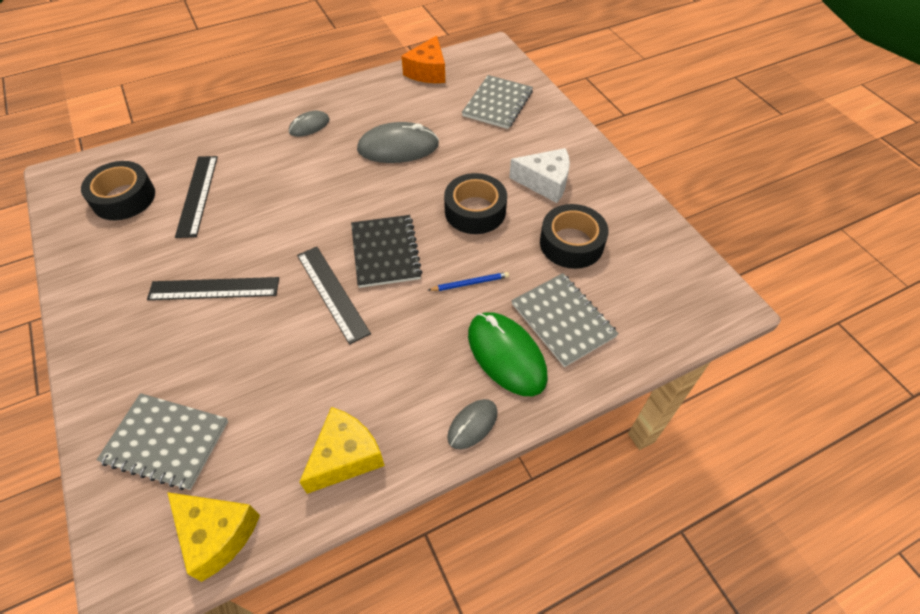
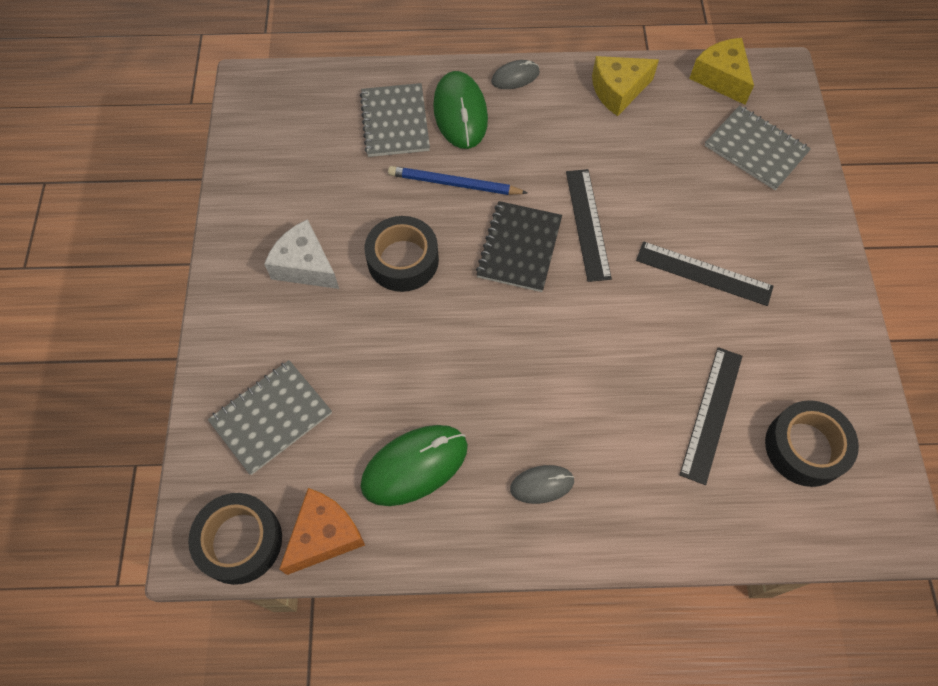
camera: 155 degrees left, 10 degrees up
(394, 110) = (414, 466): none -> green mouse
(398, 147) = (441, 391): grey mouse -> none
(470, 283) = (454, 184): blue pencil -> blue pencil, size x1.67
(571, 243) = (333, 186): black tape -> black tape (240, 541)

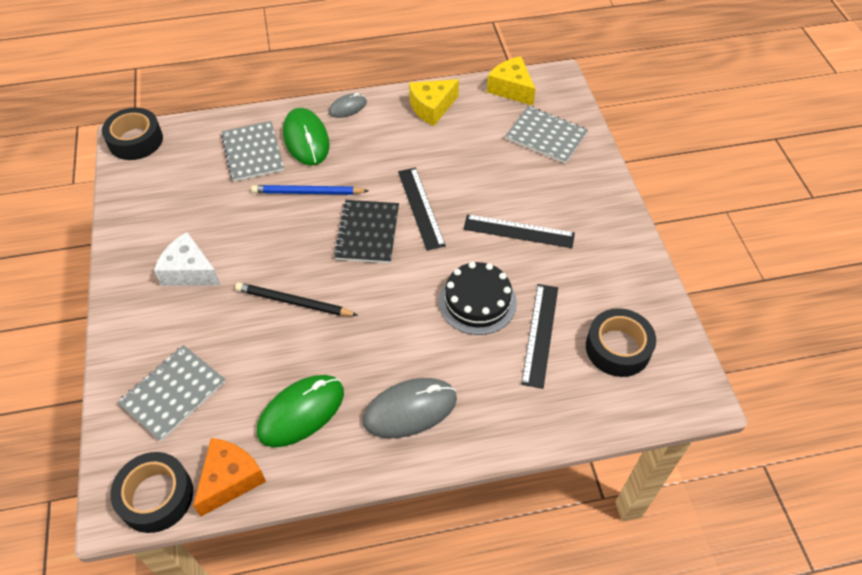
camera: 10 degrees left, 10 degrees down
(403, 260) = (272, 255): black tape -> black tape (135, 140)
(421, 325) = (293, 302): none -> black pencil
(542, 485) = (410, 410): grey mouse -> grey mouse, size x1.79
(640, 358) = (477, 301): none -> black cake

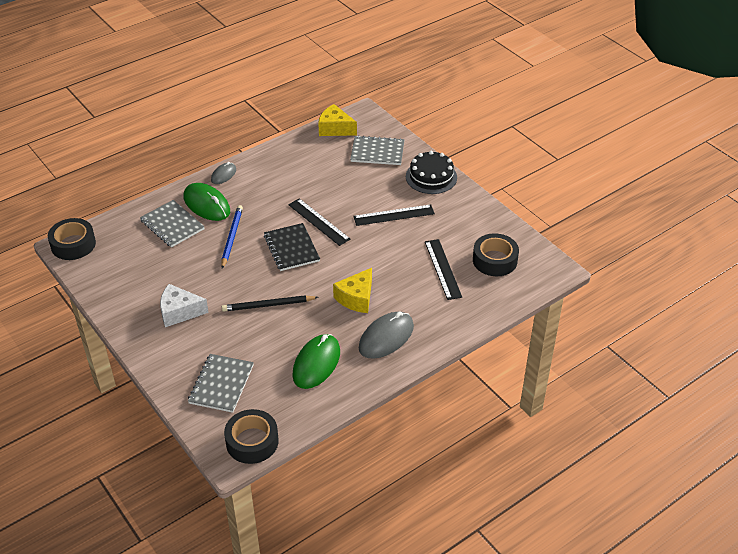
camera: 25 degrees left, 10 degrees down
(230, 479) = (295, 415): orange cheese -> none
(307, 192) = (231, 237): blue pencil -> blue pencil turned 120 degrees clockwise
(432, 108) = (286, 157): yellow cheese -> yellow cheese (356, 298)
(477, 301) = (391, 264): black cake -> black cake (431, 177)

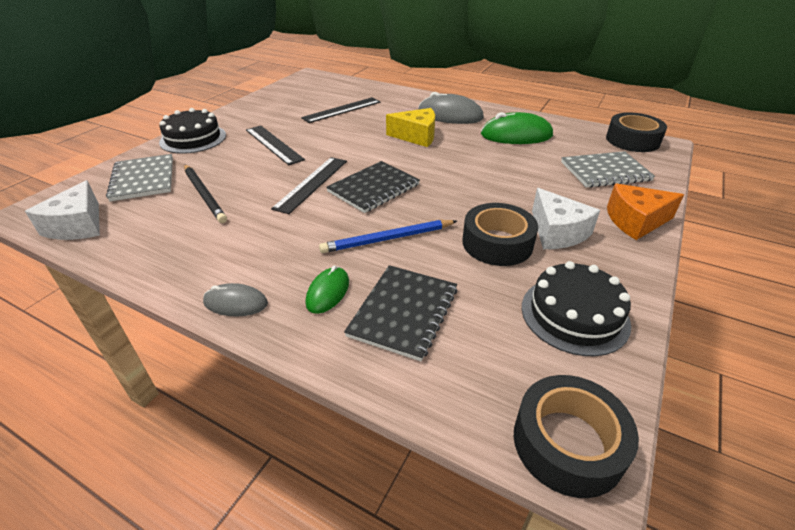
camera: 115 degrees left, 5 degrees down
(120, 281) = (574, 314): none -> black cake
(158, 357) = (635, 221): none -> orange cheese
(172, 225) = (404, 312): grey notebook -> black notebook
(206, 204) = (328, 292): green mouse -> green mouse, size x0.56
(268, 305) = (477, 177): black pencil -> black pencil (204, 195)
(335, 129) = (78, 225): yellow cheese -> white cheese
(494, 260) = (314, 94): black tape -> black tape (497, 243)

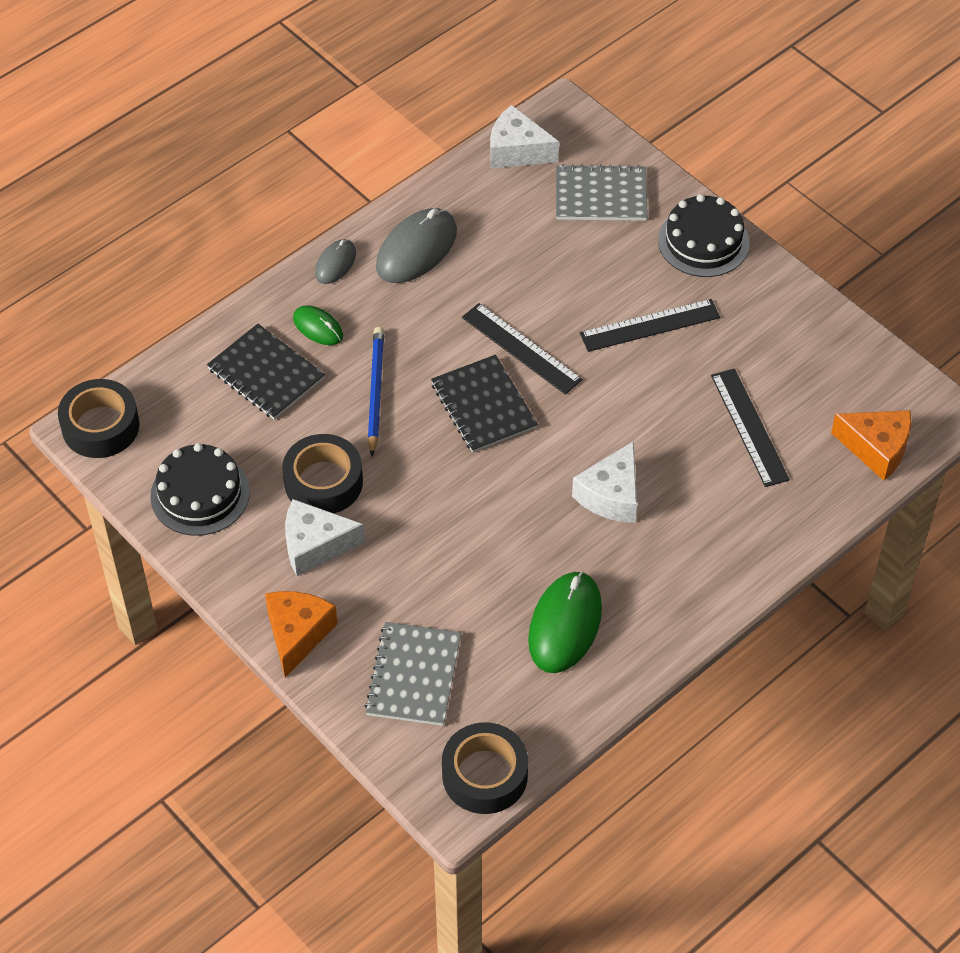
camera: 110 degrees right, 15 degrees up
(204, 195) = (537, 249): black pencil -> none
(339, 84) = (876, 448): none -> orange cheese
(416, 136) = (611, 495): yellow cheese -> white cheese
(450, 115) = (673, 566): grey mouse -> grey mouse (416, 249)

